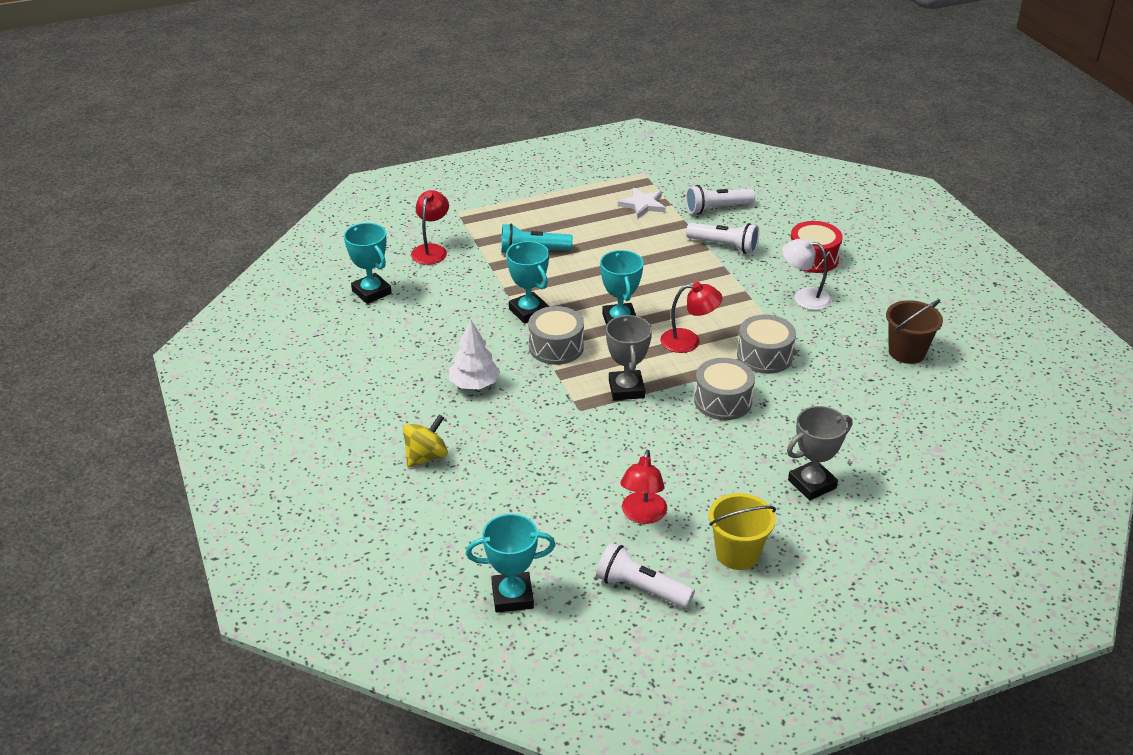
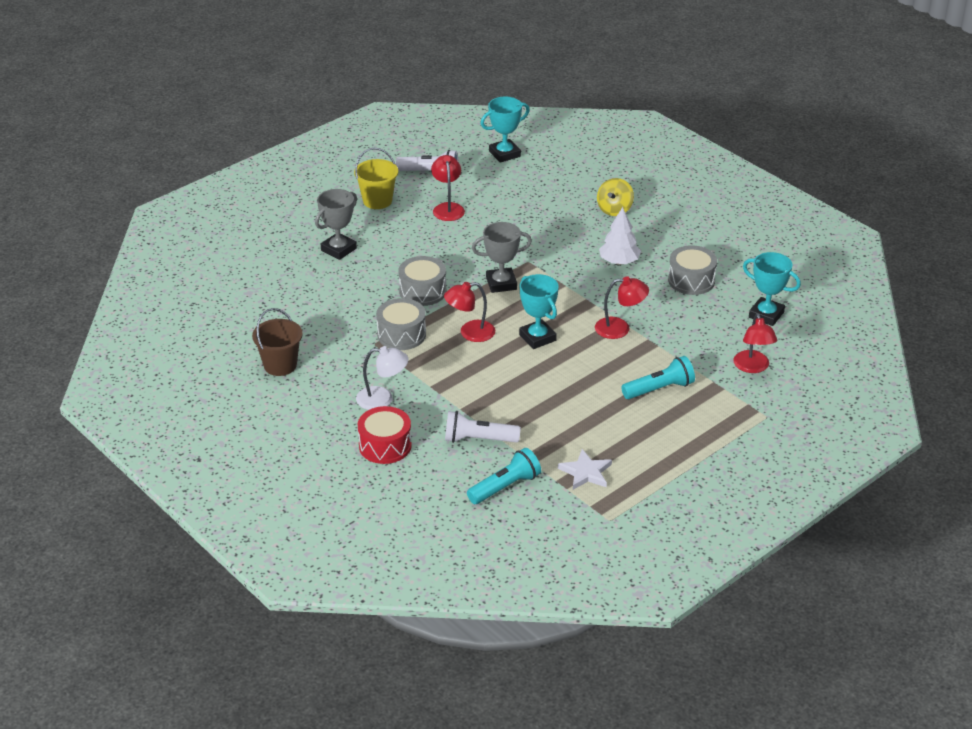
camera: 160 degrees right, 0 degrees up
(529, 311) = (620, 328): turquoise trophy -> red lamp
(556, 347) = (576, 303): grey drum -> grey drum (691, 280)
(626, 389) = (501, 283): grey trophy -> grey trophy turned 75 degrees counterclockwise
(717, 209) = (505, 487): white flashlight -> turquoise flashlight

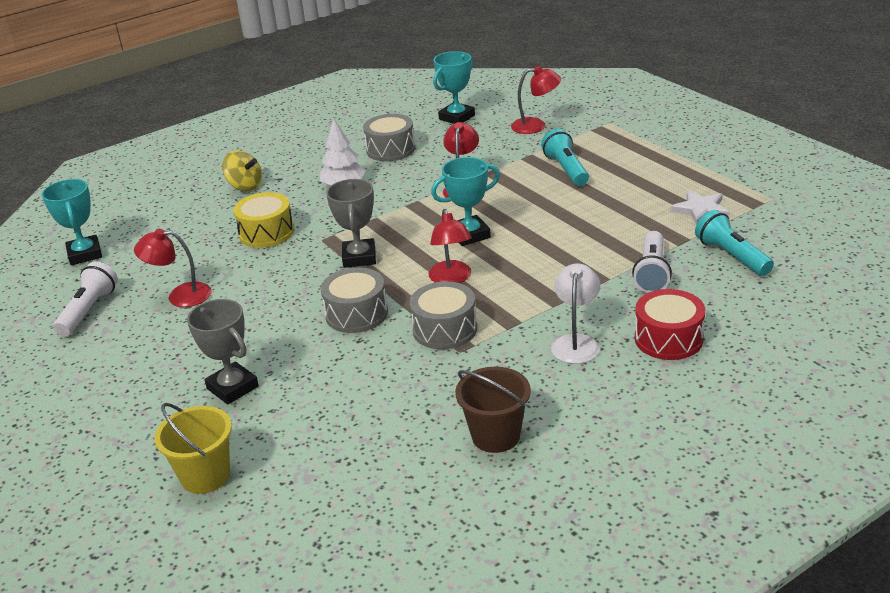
camera: 80 degrees left, 5 degrees down
(377, 201) = (130, 354): yellow bucket -> yellow bucket (205, 476)
(538, 232) = (266, 233): none -> yellow drum

